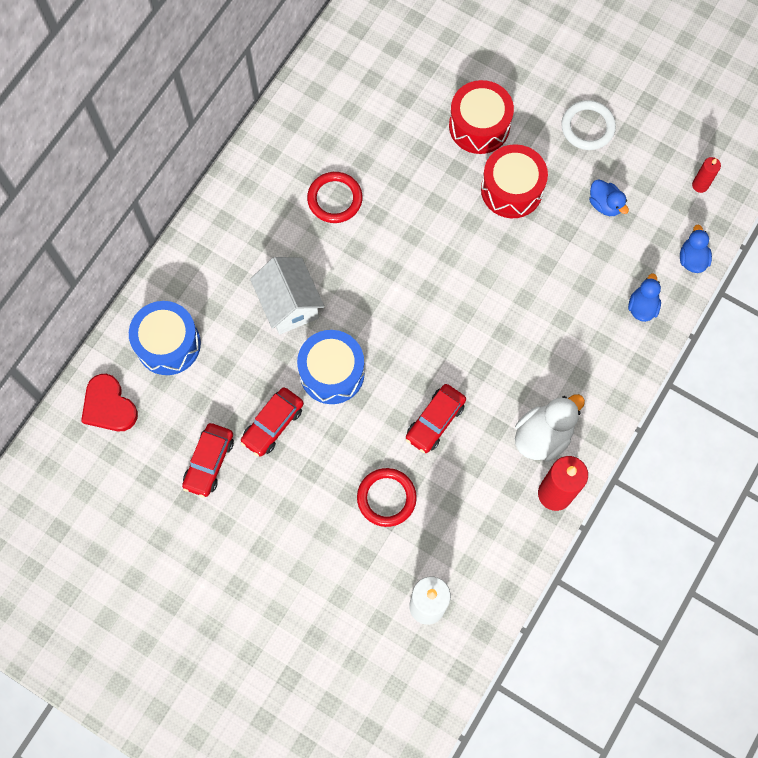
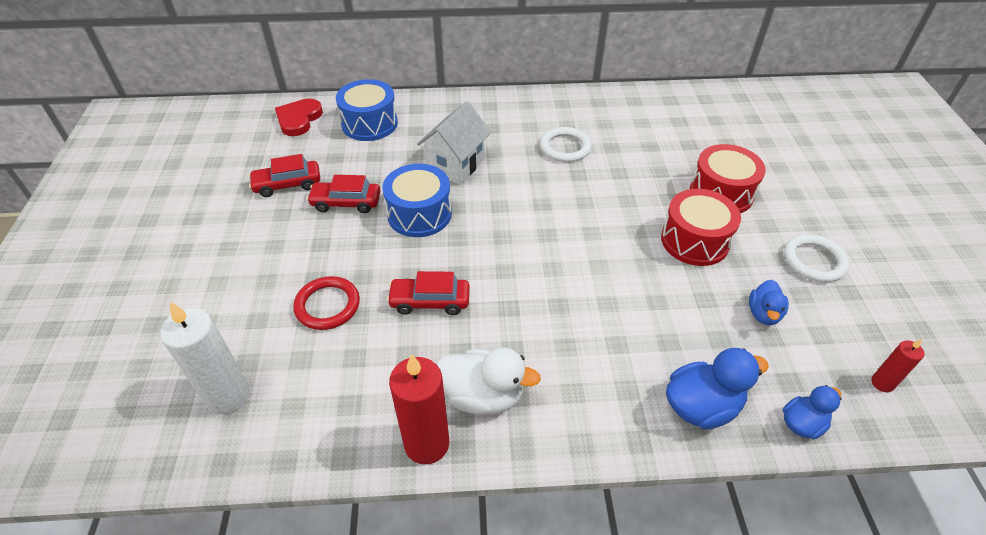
camera: 55 degrees right, 25 degrees down
(335, 199) = (565, 147): red ring -> white ring
(642, 307) = (701, 406): blue duck -> blue duck, size x1.62

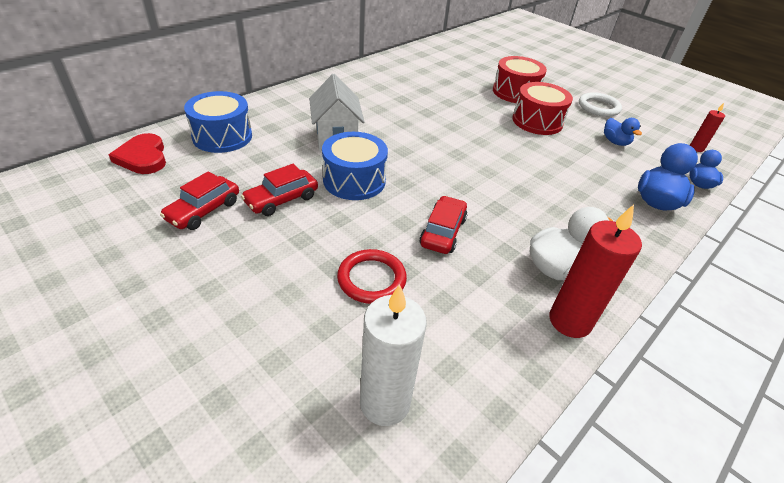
camera: 45 degrees left, 5 degrees down
(430, 301) = (443, 232): red car -> red car turned 150 degrees clockwise
(565, 147) = (397, 100): white ring -> none

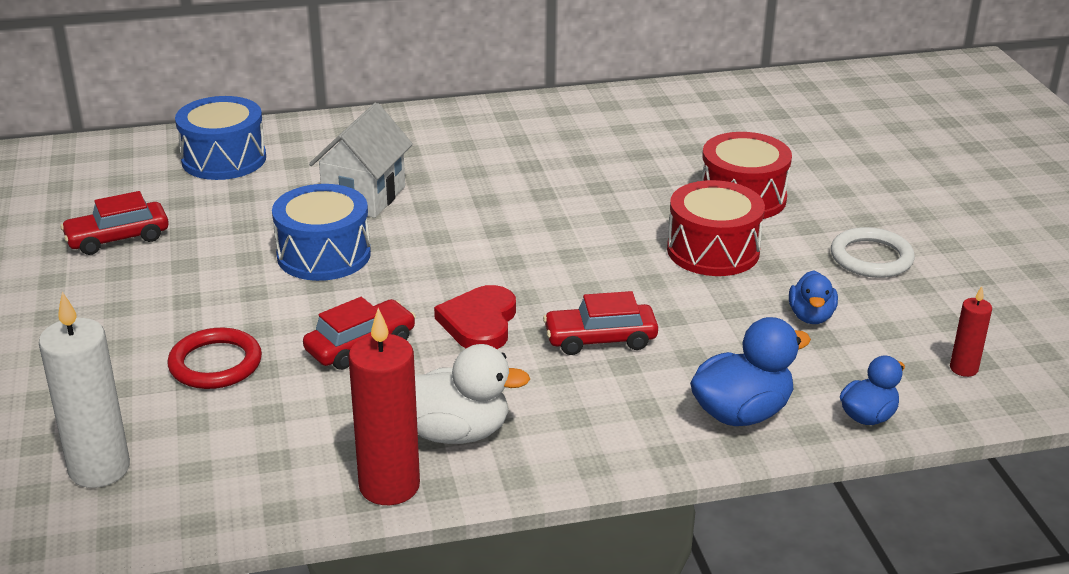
camera: 35 degrees right, 10 degrees down
(143, 157) = (113, 162): red heart -> red heart (479, 323)
(281, 199) = (212, 251): red car -> red car (600, 339)

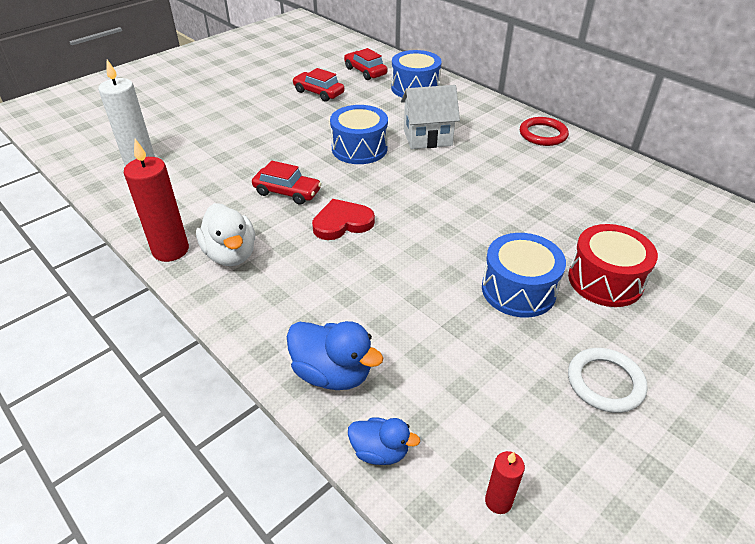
camera: 60 degrees right, 10 degrees up
(215, 364) = (239, 158): red ring -> red ring (543, 134)
(600, 339) = (365, 276): red car -> red car (365, 71)
(713, 251) = (518, 290): red drum -> blue drum
(811, 316) = (485, 372): blue duck -> none

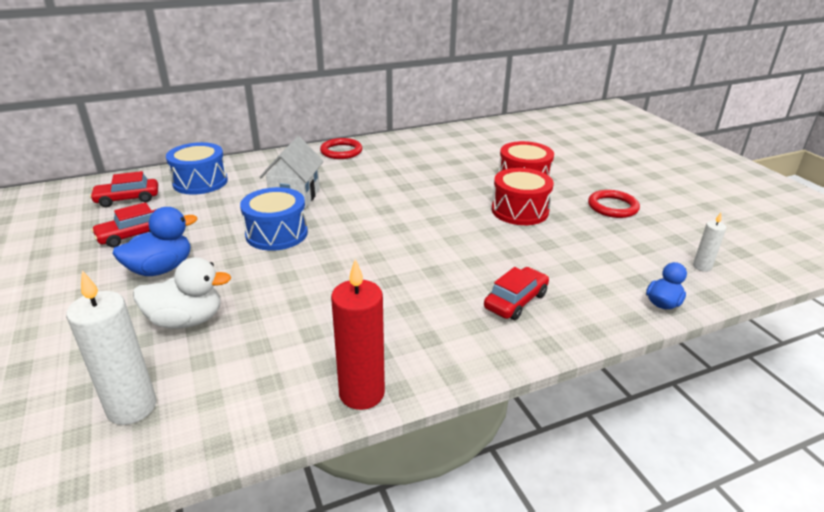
camera: 70 degrees left, 10 degrees down
(231, 254) = (398, 346): white duck -> white duck (186, 320)
(287, 192) = (315, 291): red car -> red car (516, 301)
(332, 373) = (583, 310): blue duck -> blue duck (161, 269)
(342, 223) = (391, 267): red heart -> none
(498, 501) = (702, 267): red candle -> white candle
(518, 290) = (520, 211): blue drum -> red drum
(605, 382) = (612, 207): white ring -> red ring

